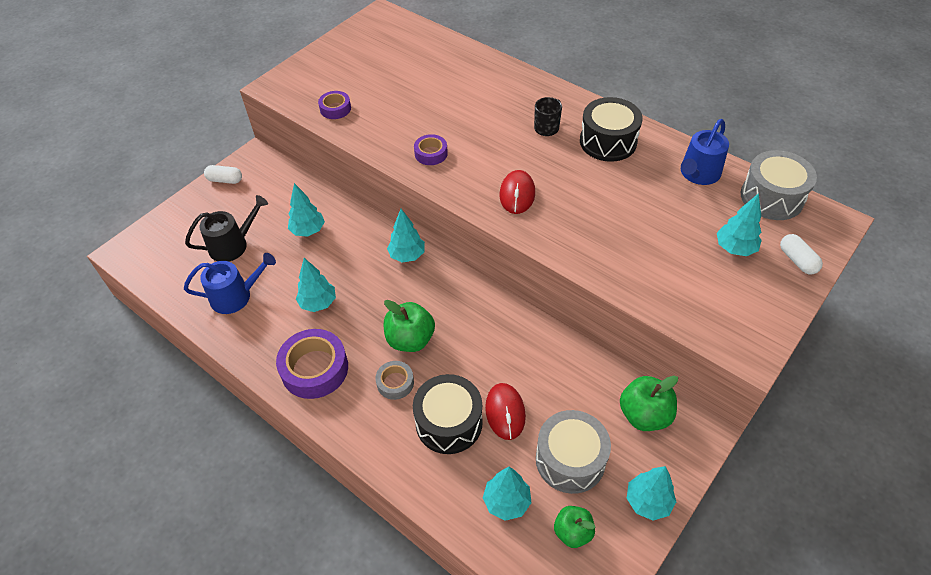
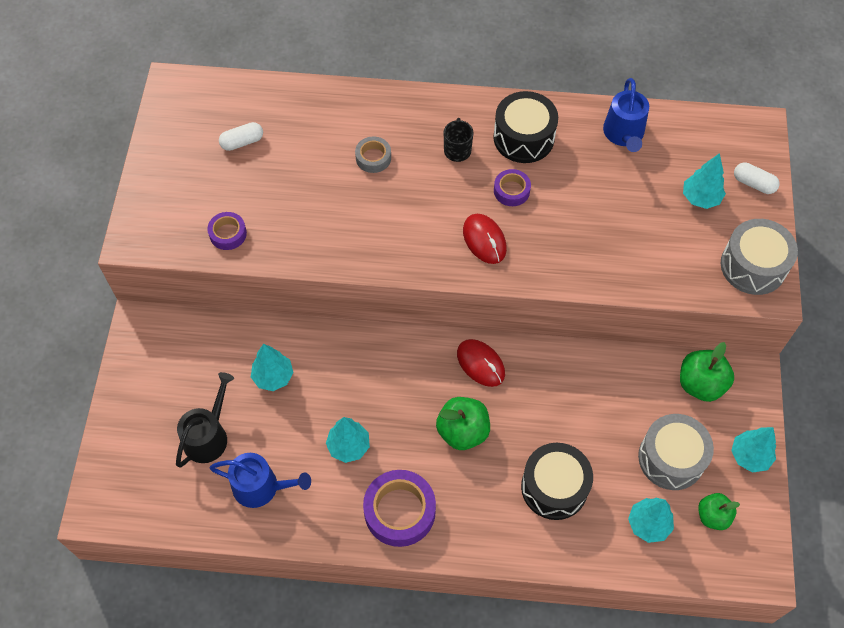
camera: 35 degrees left, 10 degrees up
(225, 180) = (132, 368): white capsule -> white capsule (242, 142)
(236, 296) = (261, 487): blue watering can -> blue watering can turned 60 degrees clockwise
(395, 383) = (481, 480): grey tape -> grey tape (373, 158)
(407, 255) = (393, 349): turquoise tree -> none
(431, 153) = (369, 237): purple tape -> purple tape (511, 191)
(505, 412) = (592, 449): red mouse -> red mouse (480, 364)
(771, 197) = (697, 128): grey drum -> grey drum (753, 266)

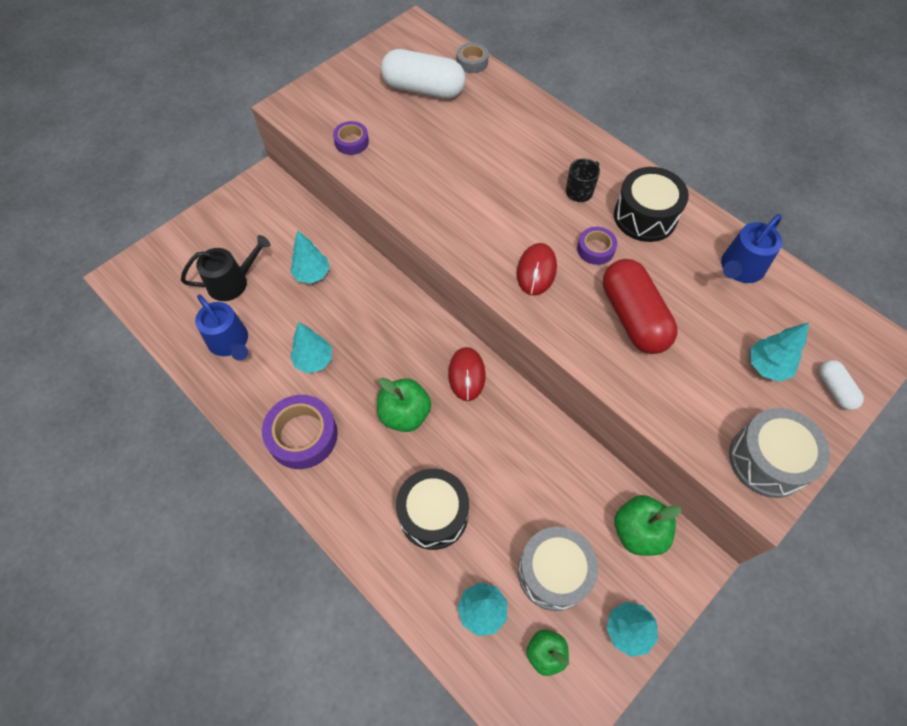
camera: 40 degrees right, 0 degrees up
(242, 142) = (423, 89): white capsule -> white capsule, size x2.04
(373, 158) = (507, 156): grey tape -> grey tape (472, 62)
(584, 226) = (633, 317): none -> red capsule

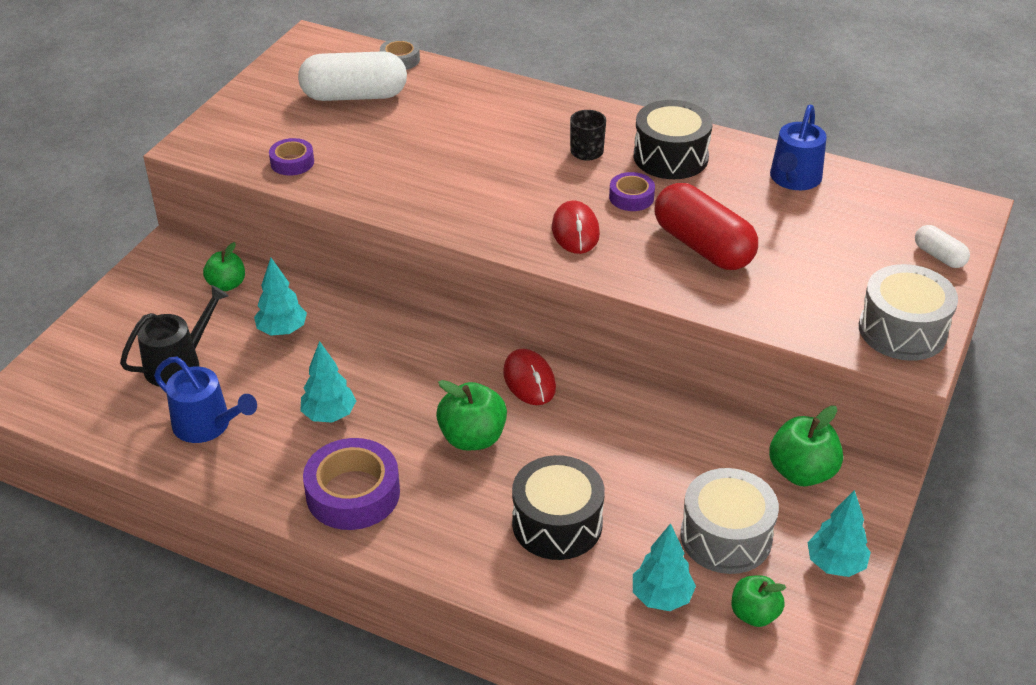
camera: 20 degrees left, 20 degrees down
(291, 222) = (227, 284): none -> green apple
(767, 366) = (862, 254): turquoise tree -> none

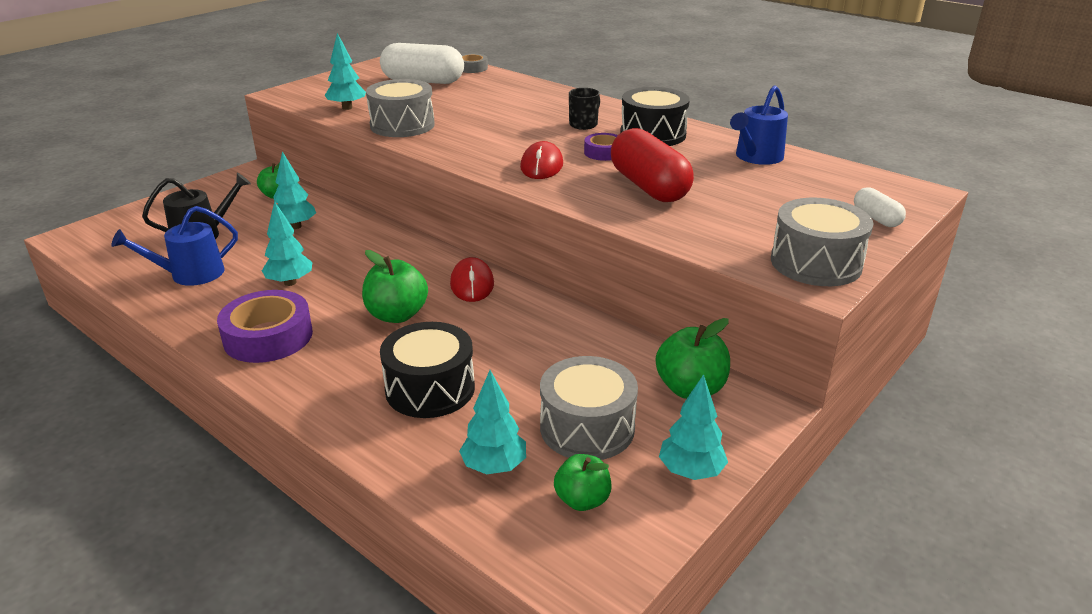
camera: 15 degrees right, 10 degrees down
(207, 425) = (190, 274): blue watering can -> blue watering can turned 105 degrees clockwise
(292, 162) = (347, 108): purple tape -> turquoise tree
(379, 185) = (402, 125): none -> grey drum

